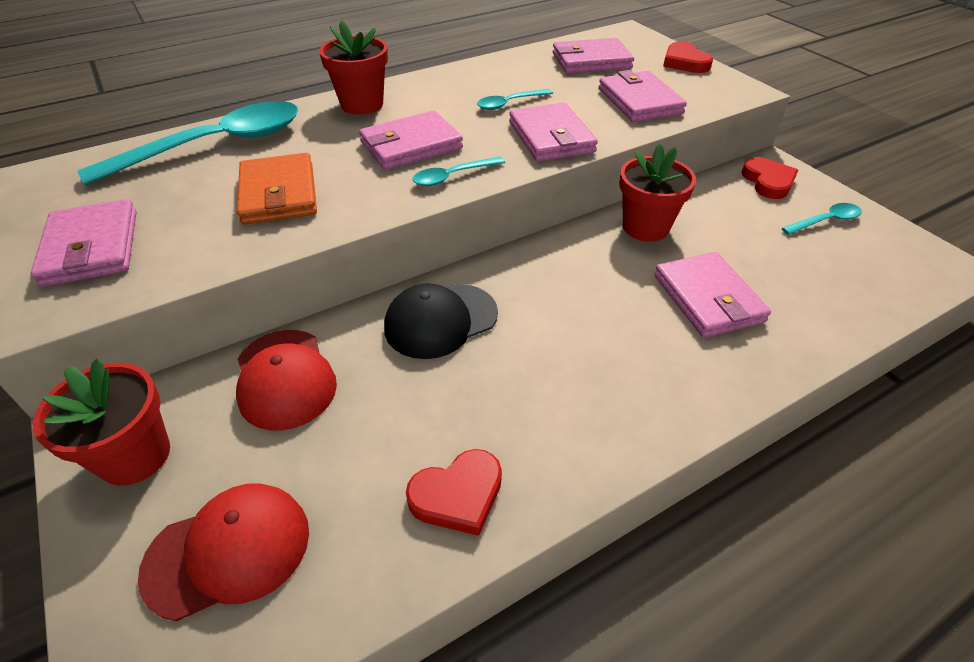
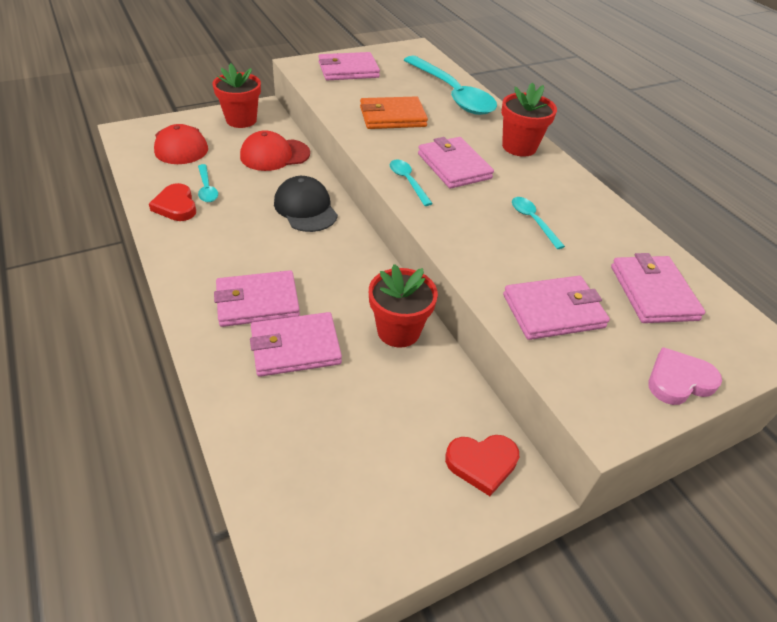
camera: 90 degrees right, 0 degrees up
(551, 137) = (470, 237): pink wallet -> pink wallet (257, 302)
(684, 62) = (678, 380): red heart -> pink heart
(826, 221) = (399, 492): turquoise spoon -> turquoise spoon (207, 189)

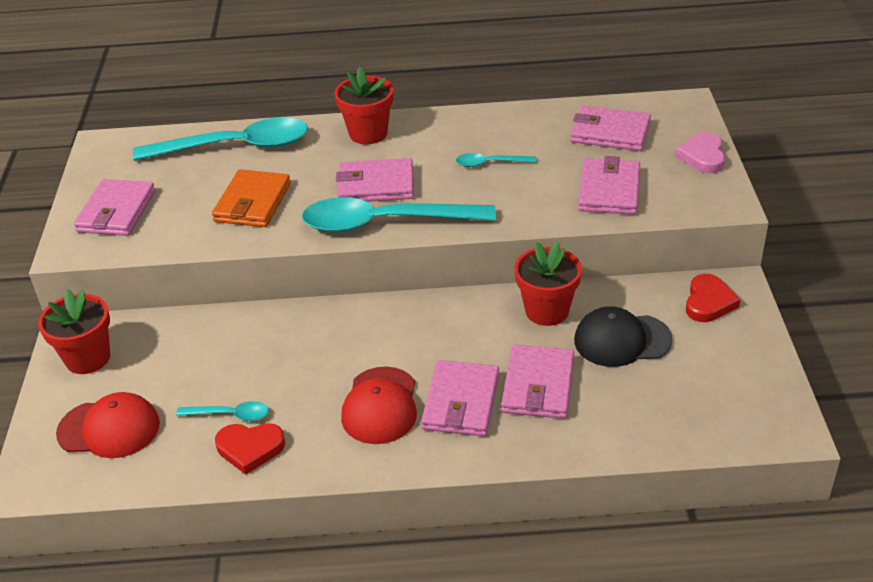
camera: 60 degrees left, 5 degrees down
(274, 155) = (196, 341): red cap -> red cap (380, 406)
(305, 208) = (322, 335): black cap -> black cap (622, 340)
(407, 181) = (384, 223): turquoise spoon -> turquoise spoon, size x2.26

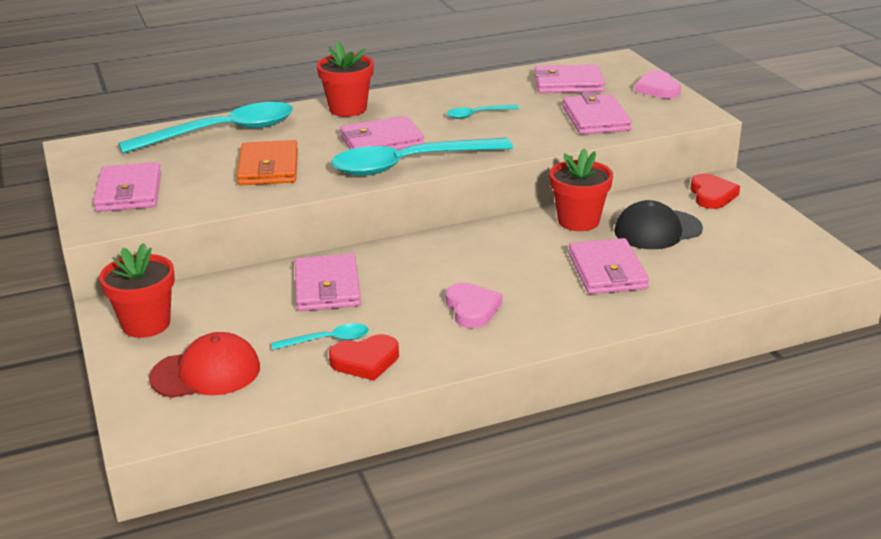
camera: 20 degrees left, 10 degrees down
(380, 406) = (472, 309): red cap -> pink heart
(461, 402) = (546, 293): pink wallet -> pink wallet (327, 287)

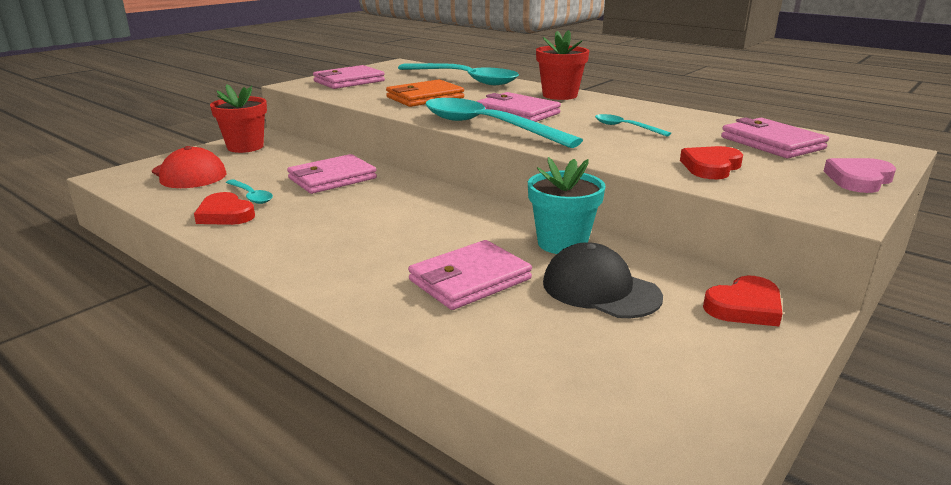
camera: 60 degrees right, 5 degrees down
(472, 309) = (337, 233): pink heart -> none
(578, 221) = (562, 243): red flower pot -> turquoise flower pot
(595, 119) = (711, 167): pink wallet -> red heart

